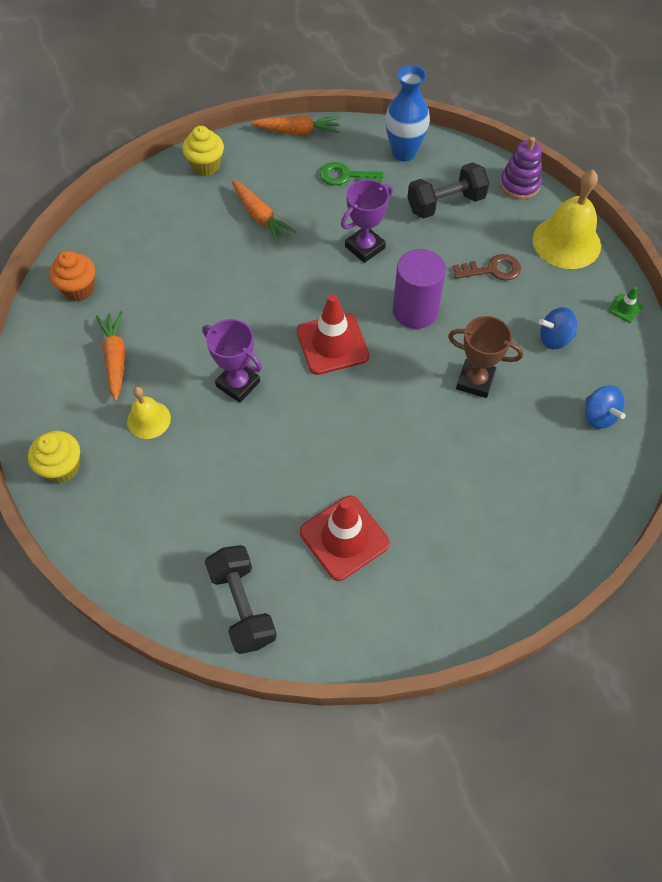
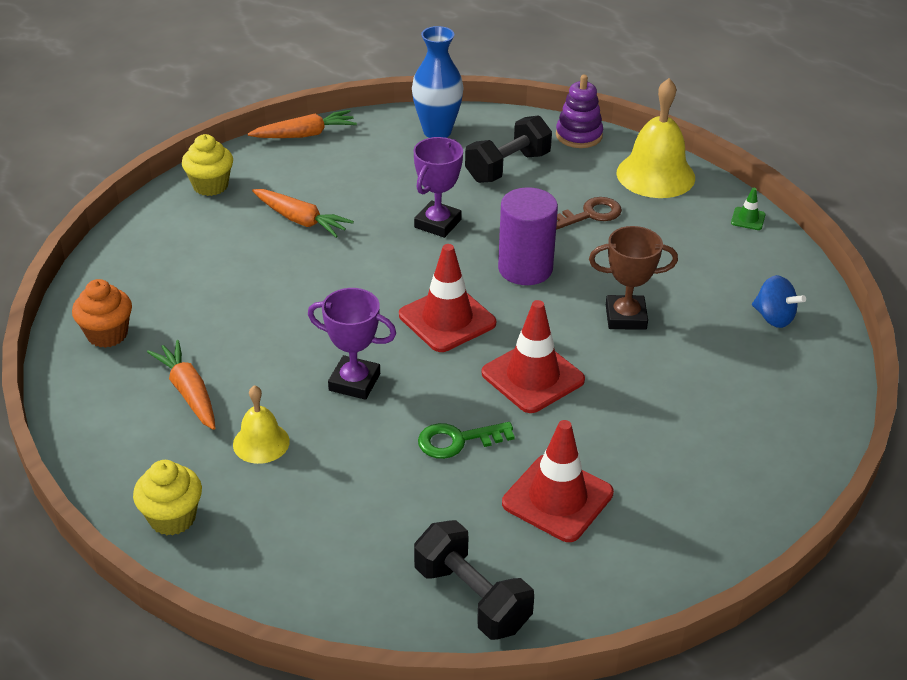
camera: 20 degrees left, 20 degrees down
(345, 176) = (381, 164): green key -> green key (457, 441)
(375, 418) = (532, 377): none -> red traffic cone
(554, 338) = (689, 260): blue spinning top -> none

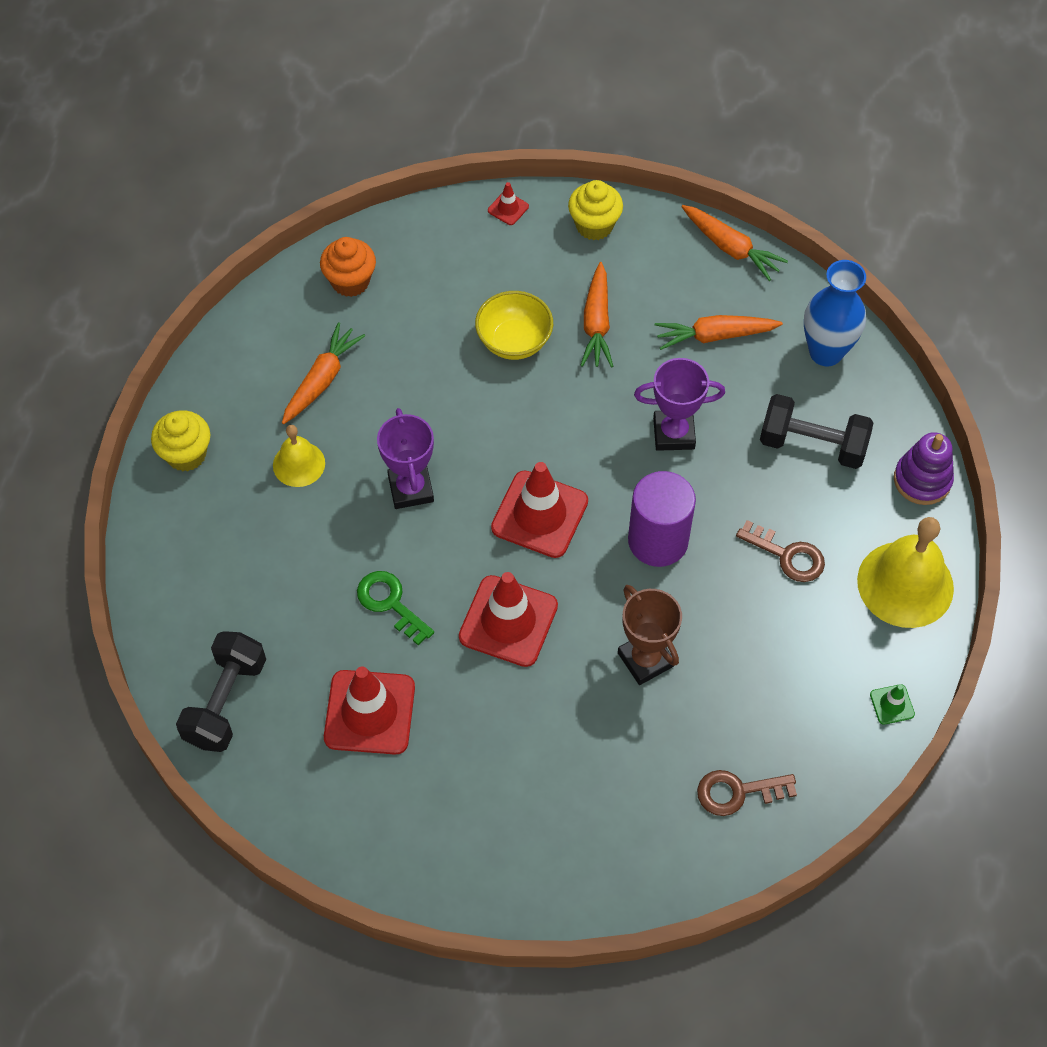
camera: 60 degrees right, 20 degrees up
(142, 220) = (508, 208): none -> red traffic cone
(271, 267) = (514, 341): none -> yellow bowl
(372, 172) = (714, 336): none -> orange carrot
(773, 318) = (737, 792): blue spinning top -> brown key

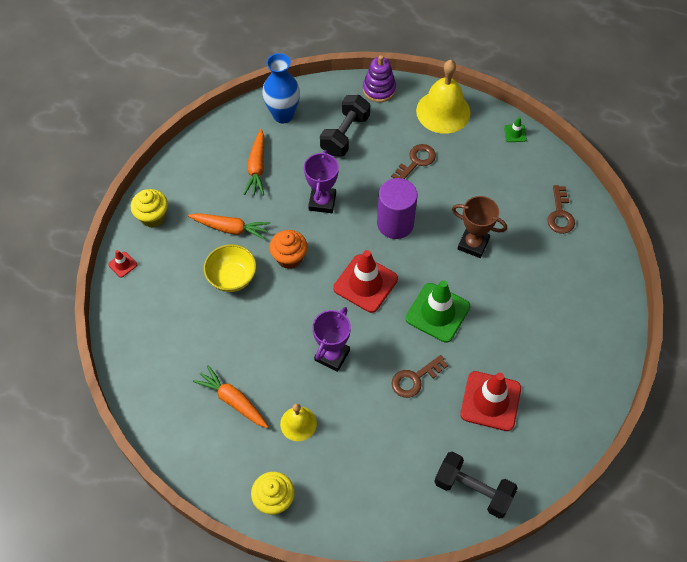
camera: 80 degrees left, 0 degrees up
(350, 281) = (154, 372): orange cupcake -> orange cupcake (289, 258)
(390, 603) = (414, 379): green key -> brown key
(410, 489) = (332, 355): purple trophy -> purple trophy turned 60 degrees counterclockwise
(508, 621) = (437, 312): red traffic cone -> green traffic cone
(645, 659) = (473, 244): brown trophy -> brown trophy turned 45 degrees clockwise
(731, 248) = (194, 146): orange carrot -> none

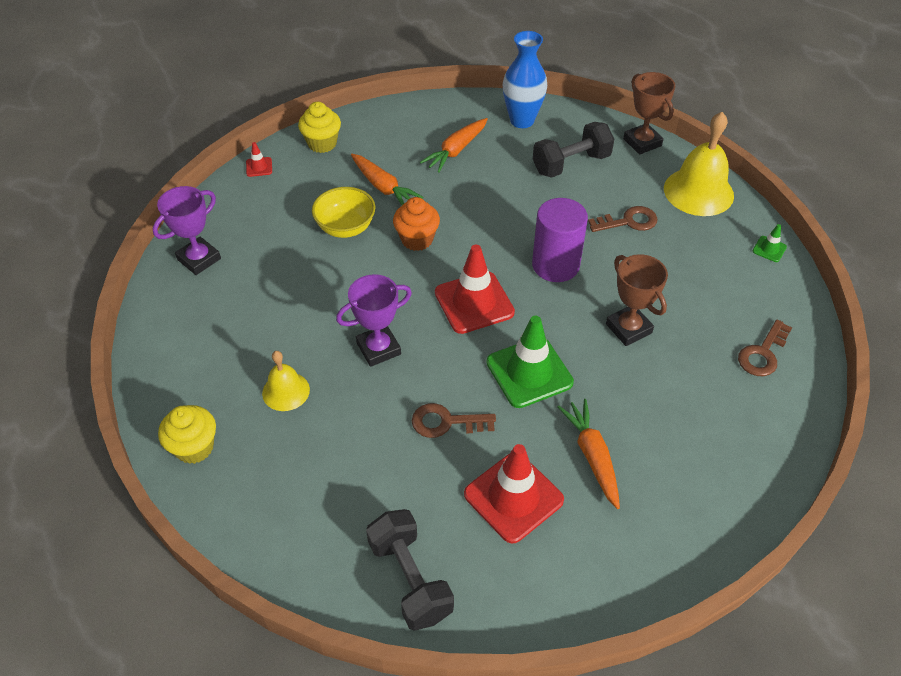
camera: 35 degrees right, 10 degrees down
(232, 400) = (244, 332): orange carrot -> orange carrot (592, 456)
(322, 202) = (495, 209): purple trophy -> purple trophy (199, 259)
(379, 89) = (642, 142): purple stacking toy -> brown trophy

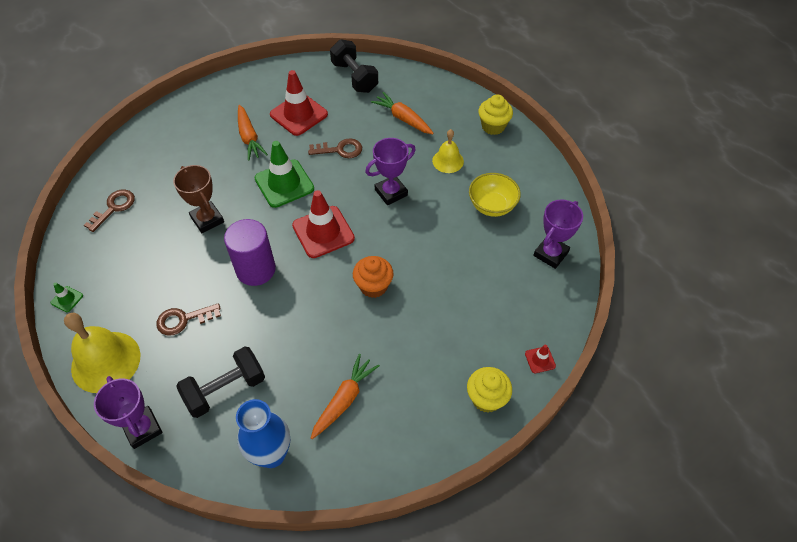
camera: 175 degrees right, 5 degrees up
(346, 228) = (437, 294): yellow bowl -> yellow bowl (492, 206)
(383, 187) = (412, 343): orange carrot -> orange carrot (403, 118)
(642, 142) = (142, 429): brown trophy -> purple trophy

